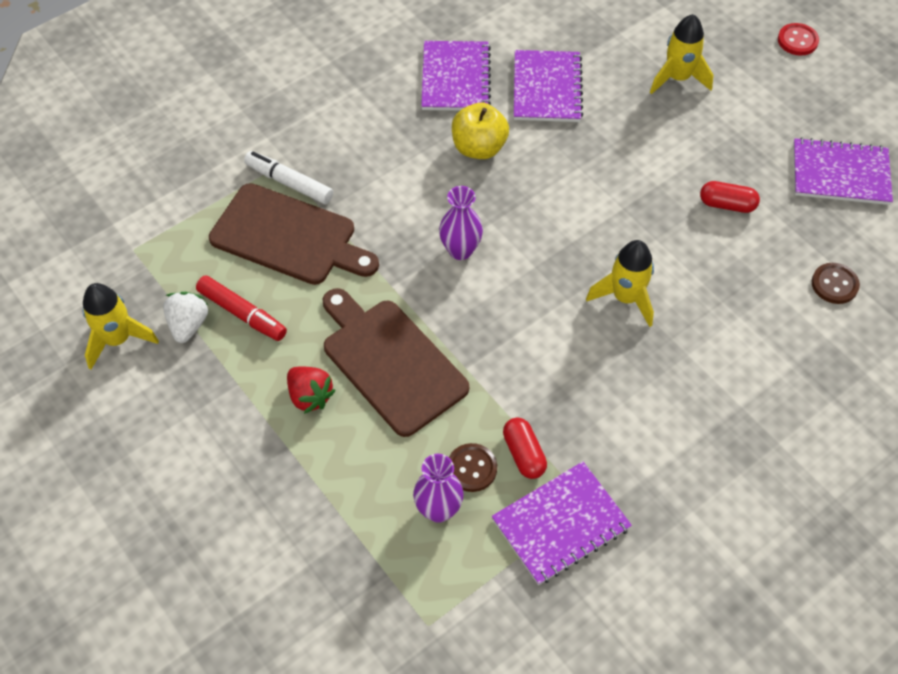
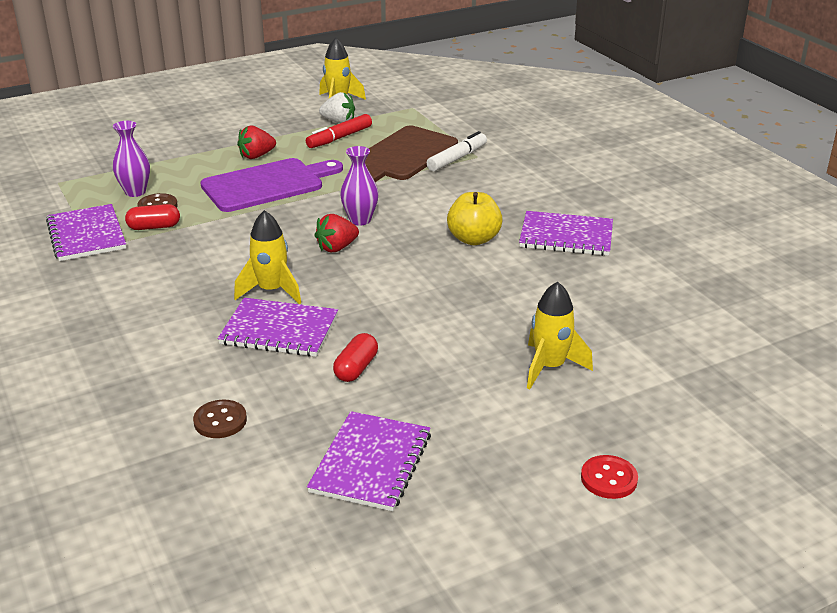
camera: 100 degrees right, 25 degrees down
(391, 362) = (267, 185): brown cutting board -> purple cutting board
(525, 259) = (337, 248): none -> red strawberry
(546, 88) = (546, 282): purple notebook -> purple notebook (279, 330)

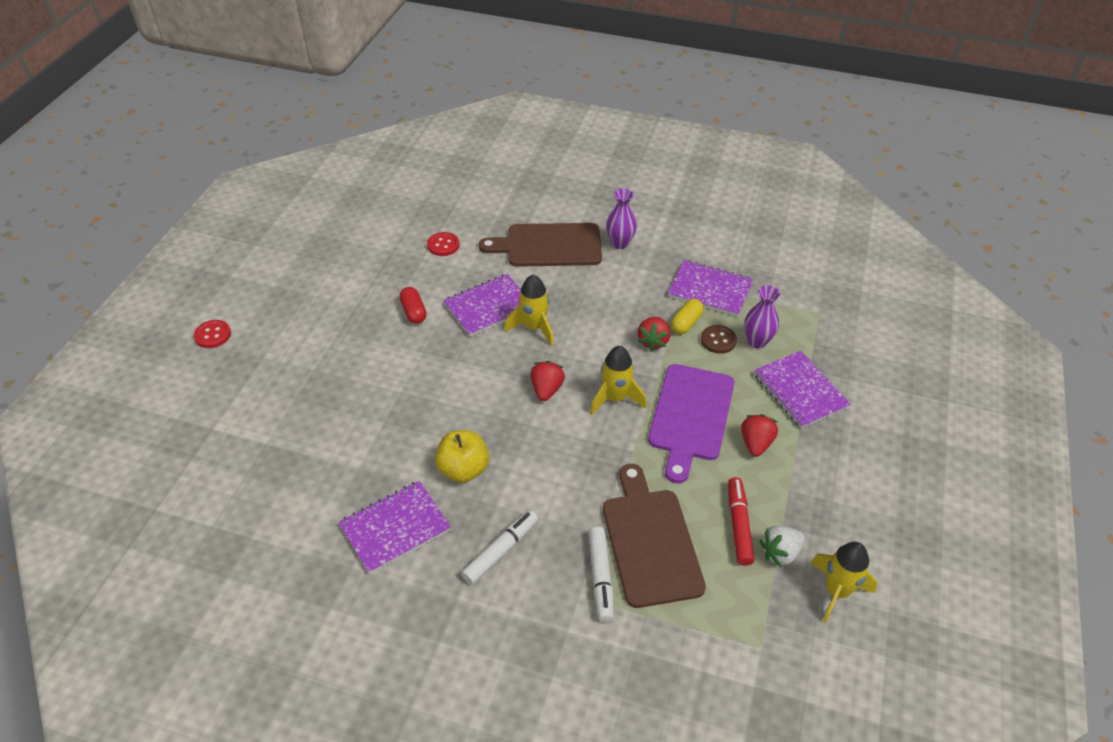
camera: 135 degrees right, 15 degrees up
(125, 349) = (549, 245): none -> brown cutting board
(154, 227) = (686, 323): red capsule -> yellow capsule
(201, 231) = (653, 341): none -> red strawberry
(220, 421) = (443, 245): brown button -> red button
(360, 220) = (569, 428): purple vase -> purple vase (620, 243)
(371, 463) = (344, 271): purple notebook -> purple notebook (800, 391)
(504, 194) = (501, 551): none -> white marker
(550, 367) = (300, 385): yellow rocket -> yellow rocket (615, 398)

